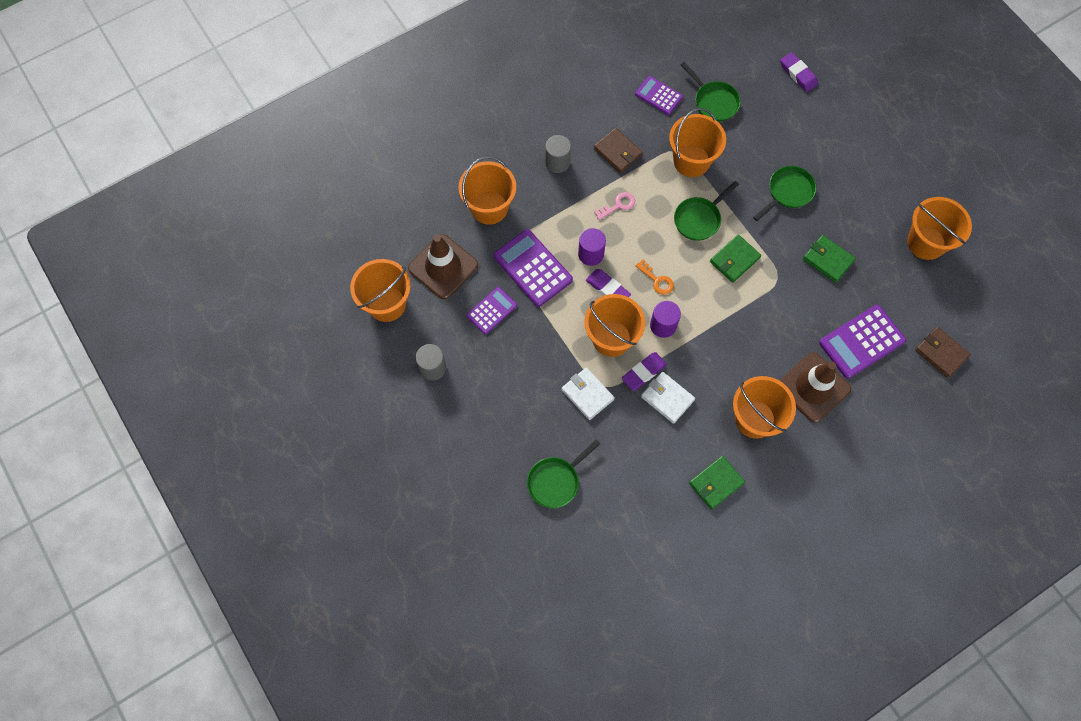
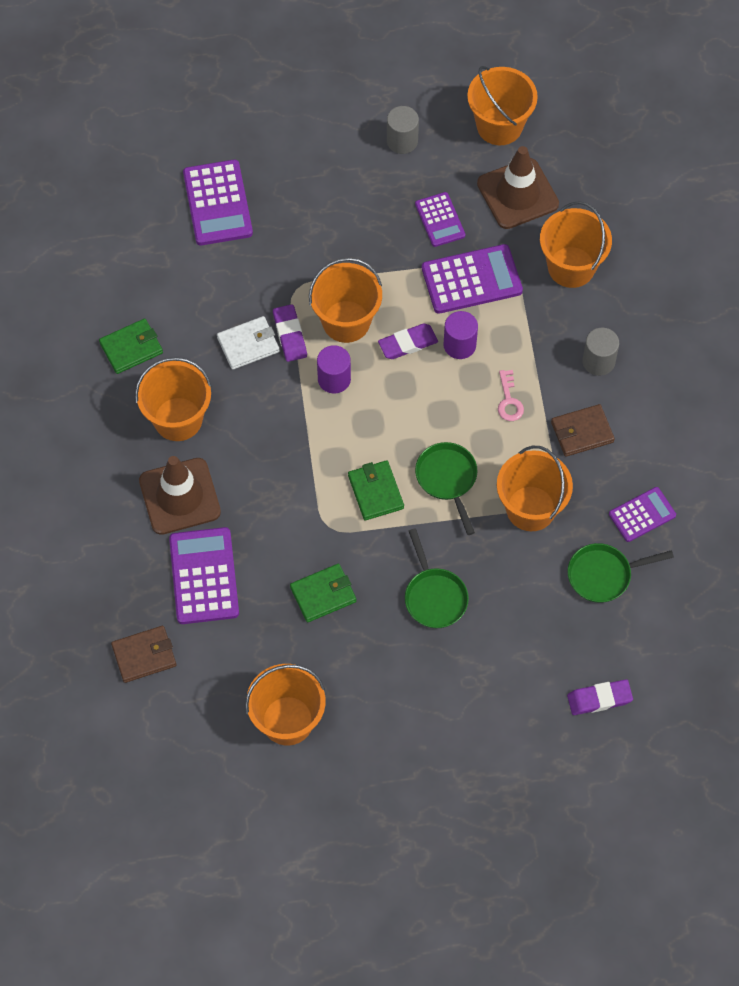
camera: 115 degrees right, 5 degrees down
(556, 481) = (217, 203): green pan -> purple calculator
(587, 394) = (294, 271): white wallet -> none
(657, 280) = (392, 398): orange key -> none
(716, 483) = (131, 348): green wallet -> green wallet turned 75 degrees clockwise

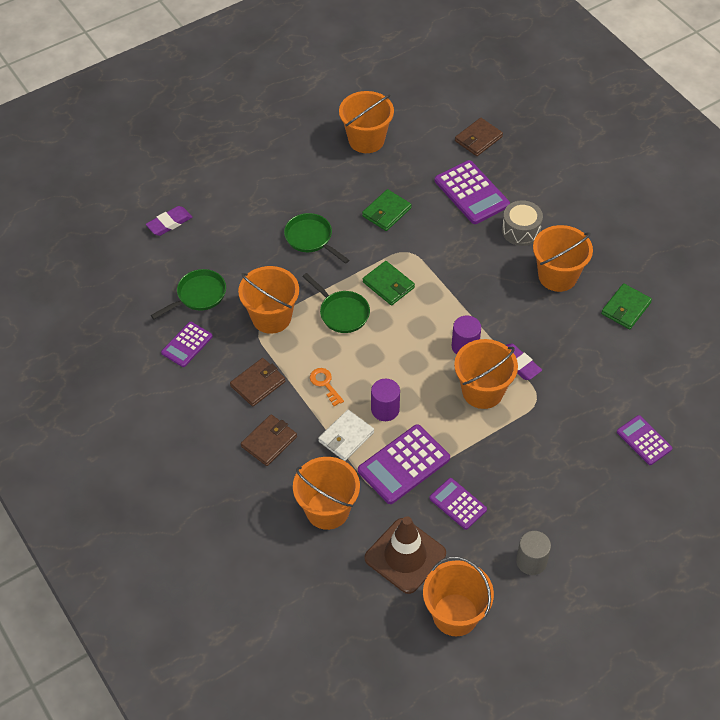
camera: 155 degrees right, 10 degrees down
(179, 496) = (521, 230): brown traffic cone -> grey drum
(217, 203) = (644, 440): purple calculator -> purple calculator, size x0.61
(248, 345) = (544, 344): white wallet -> white wallet (346, 437)
(408, 343) = (425, 394): purple eraser -> none
(509, 400) = (325, 384): pink key -> orange key
(598, 361) = (269, 442): grey cylinder -> brown wallet

